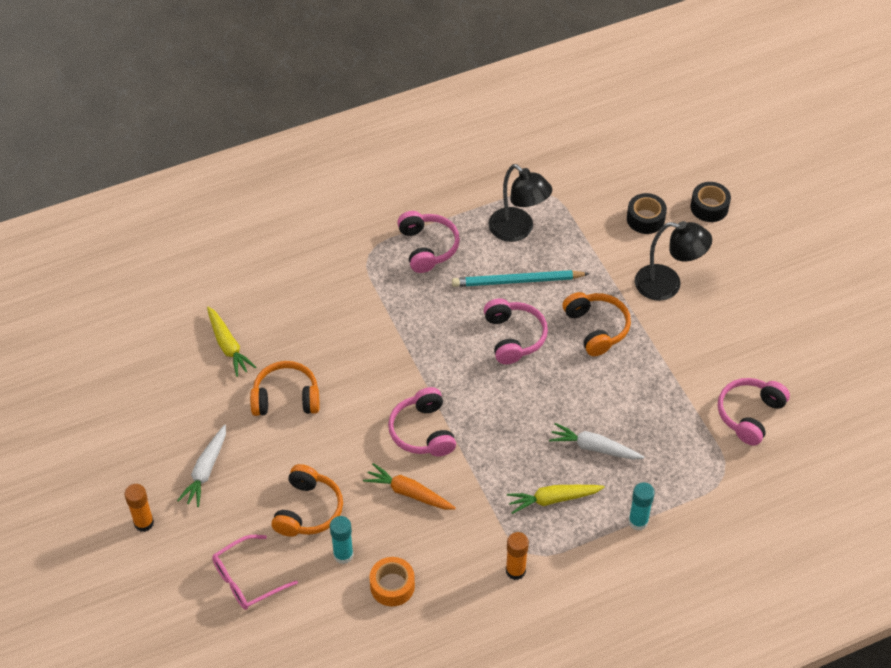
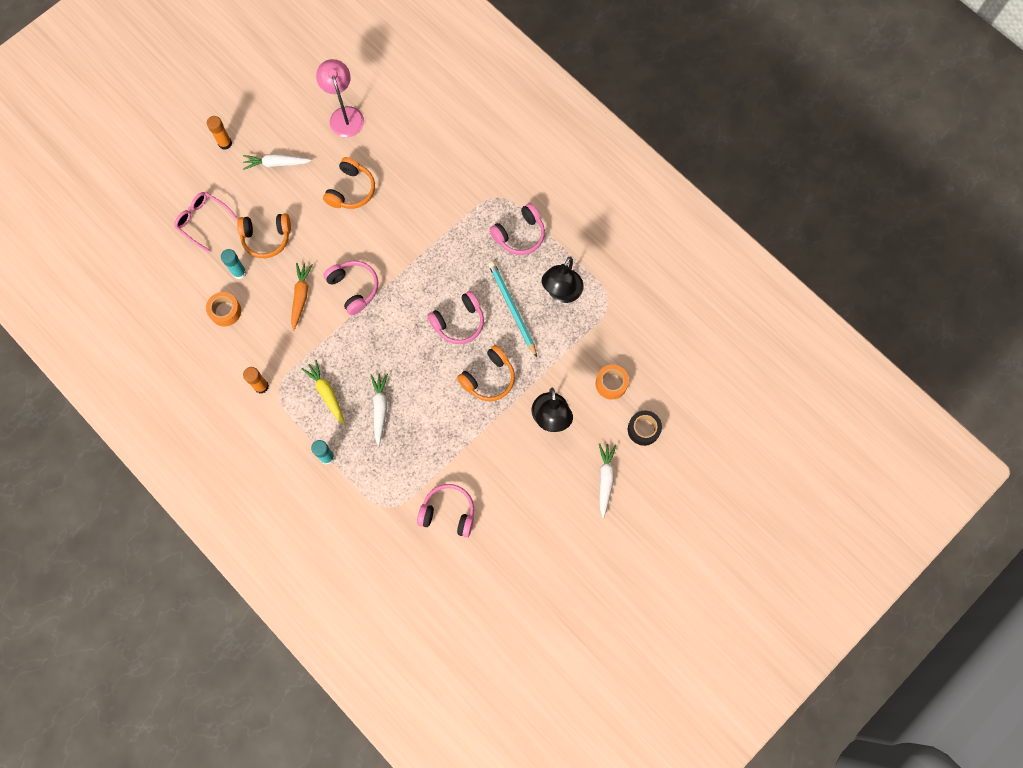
camera: 70 degrees right, 20 degrees up
(176, 376) = (345, 115): none -> pink lamp
(228, 346) = (381, 137): yellow carrot -> none
(286, 398) = (351, 190): orange headphones -> orange headphones turned 45 degrees clockwise
(422, 431) = (354, 288): pink headphones -> pink headphones turned 90 degrees clockwise
(645, 219) = (611, 384): black tape -> orange tape
(756, 257) = (605, 479): none -> white carrot

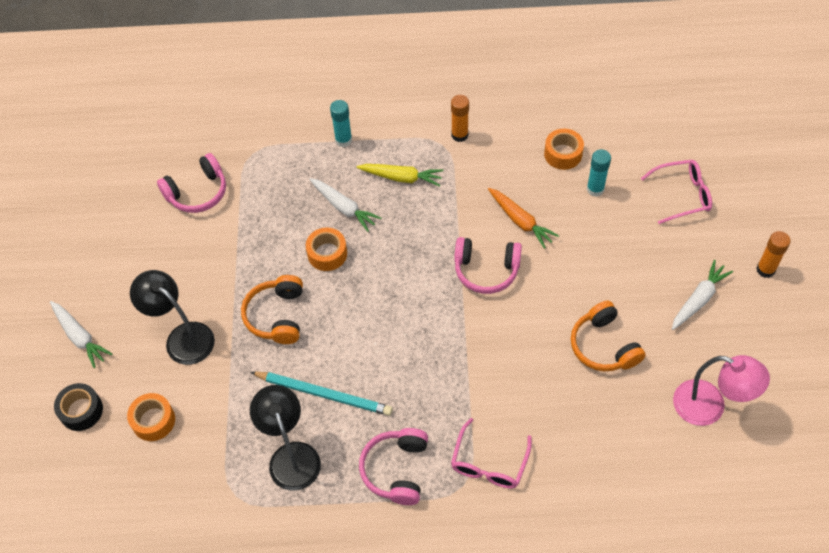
camera: 135 degrees right, 15 degrees down
(266, 238) = (613, 234): orange headphones -> none
(422, 388) = (327, 254): none -> orange tape
(459, 322) = (359, 334): pink headphones -> none
(474, 194) = (489, 463): none -> pink glasses

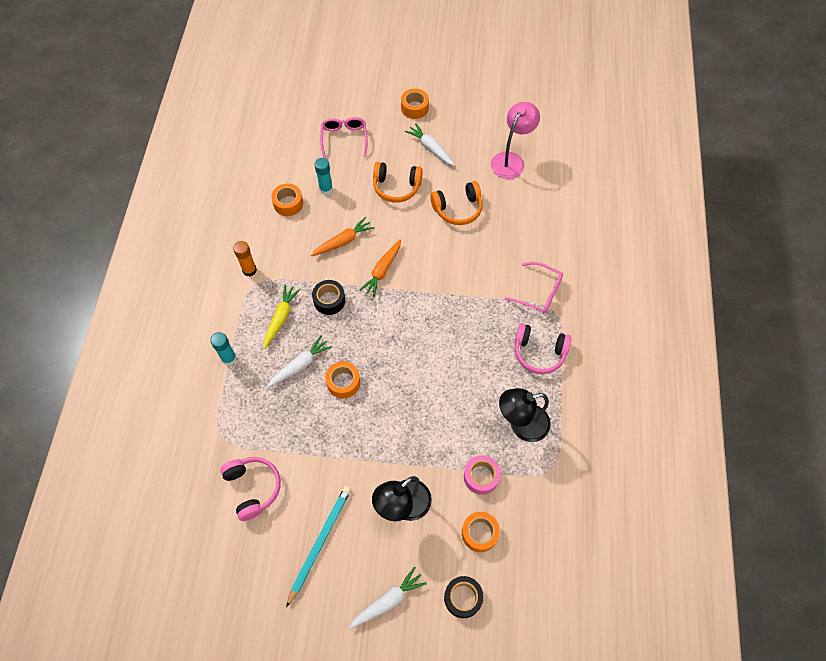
camera: 85 degrees left, 5 degrees up
(221, 415) = (481, 477): none -> pink tape
(276, 316) = (396, 427): orange headphones -> orange headphones (396, 187)
(324, 394) = (472, 396): turquoise pencil -> turquoise pencil (320, 542)
(433, 221) = (329, 300): none -> black tape
(486, 270) = (382, 270): pink headphones -> orange carrot
(765, 270) = (414, 108): orange glue stick -> orange tape

